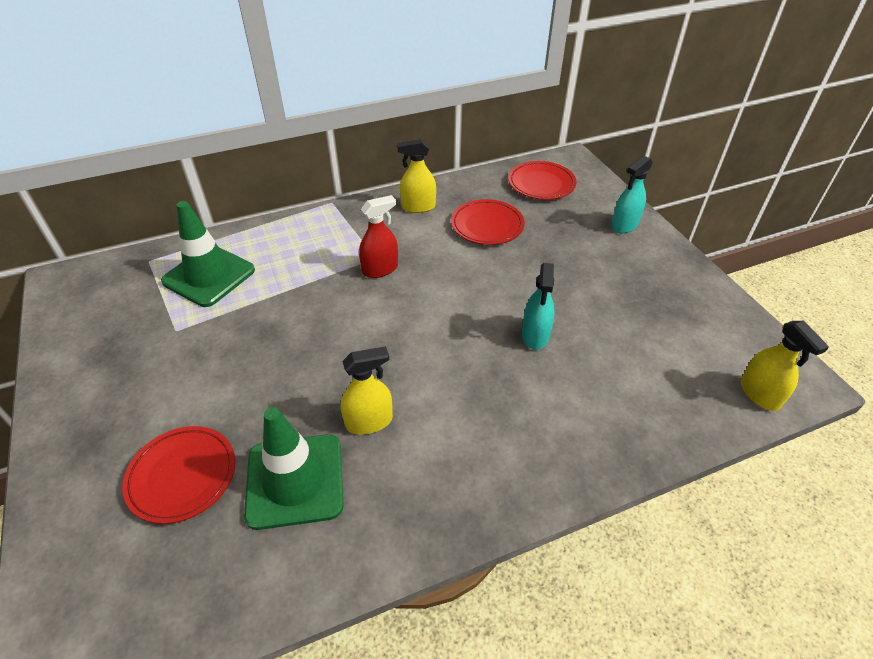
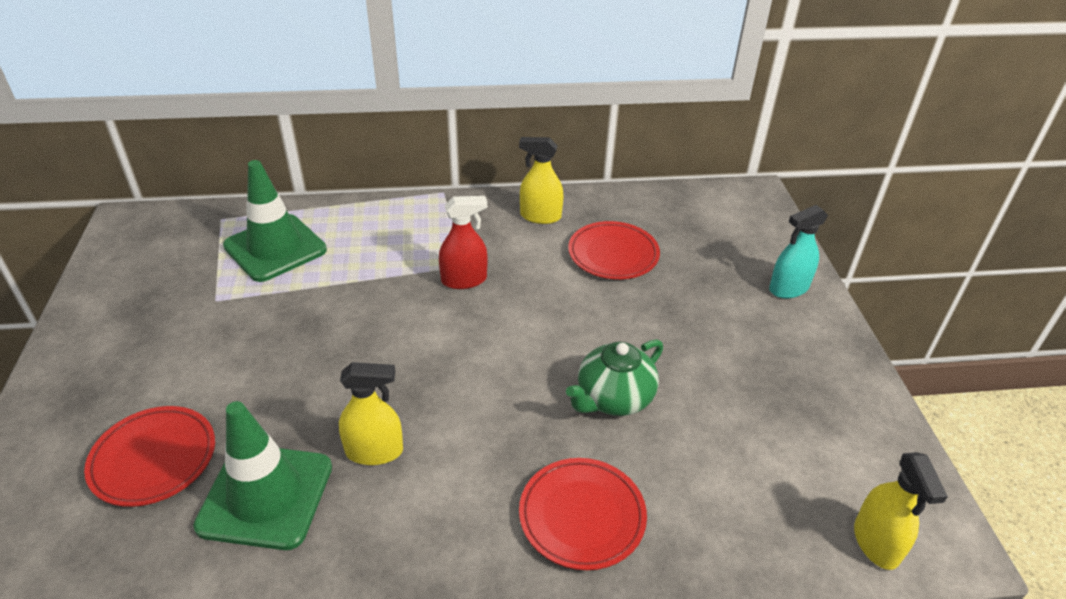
camera: 15 degrees right, 5 degrees down
(535, 335) = (613, 398): turquoise spray bottle -> green teapot
(541, 184) = (703, 217): red plate -> red plate (582, 516)

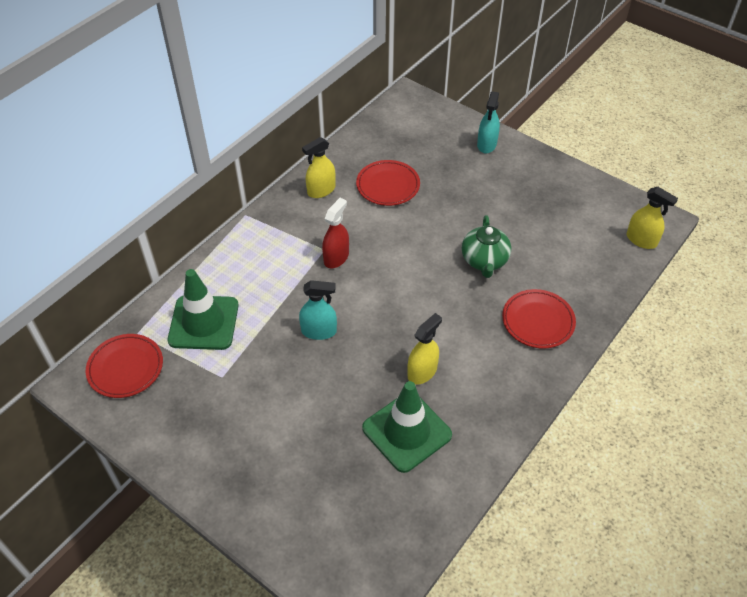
camera: 45 degrees left, 10 degrees up
(154, 459) = (330, 467): red plate -> red plate (125, 368)
(347, 329) = (319, 331): none -> turquoise spray bottle

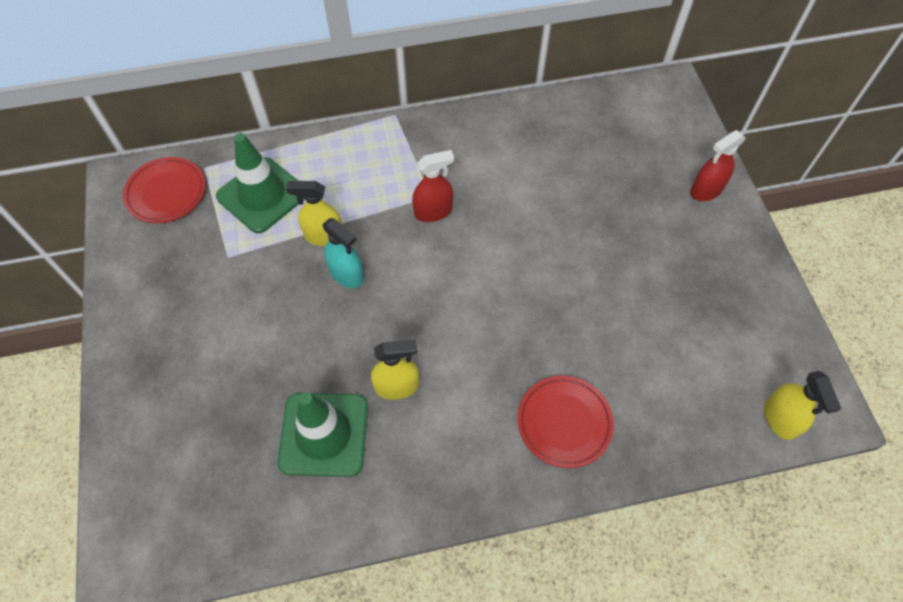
camera: 40 degrees right, 10 degrees up
(321, 190) = (486, 134): yellow spray bottle -> yellow spray bottle (324, 236)
(388, 185) = (555, 170): red plate -> none
(484, 261) = (574, 316): green teapot -> none
(486, 144) = (706, 190): turquoise spray bottle -> red spray bottle

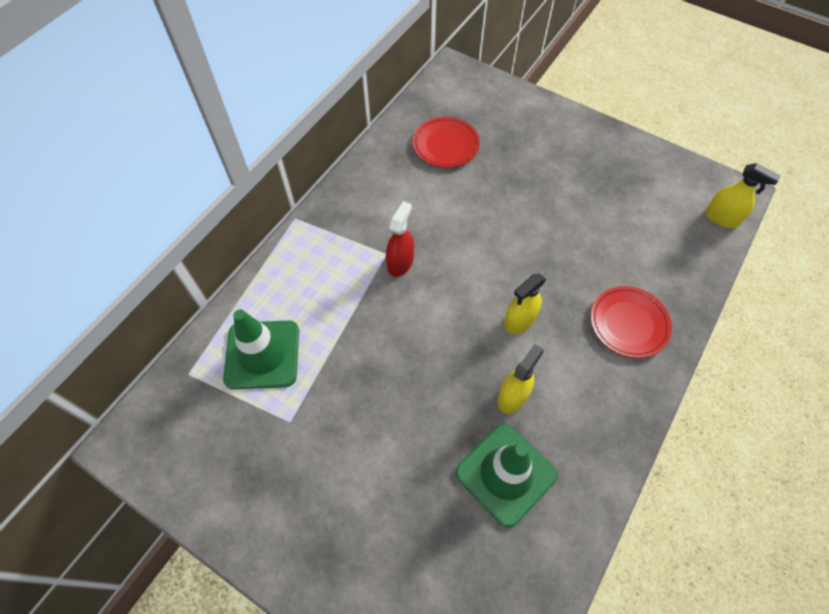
camera: 45 degrees left, 0 degrees up
(166, 193) = (179, 419): red plate -> red plate (445, 145)
(324, 236) = (345, 343): yellow spray bottle -> yellow spray bottle (519, 320)
(346, 274) = (392, 355): turquoise spray bottle -> none
(706, 190) = (543, 118): red spray bottle -> none

